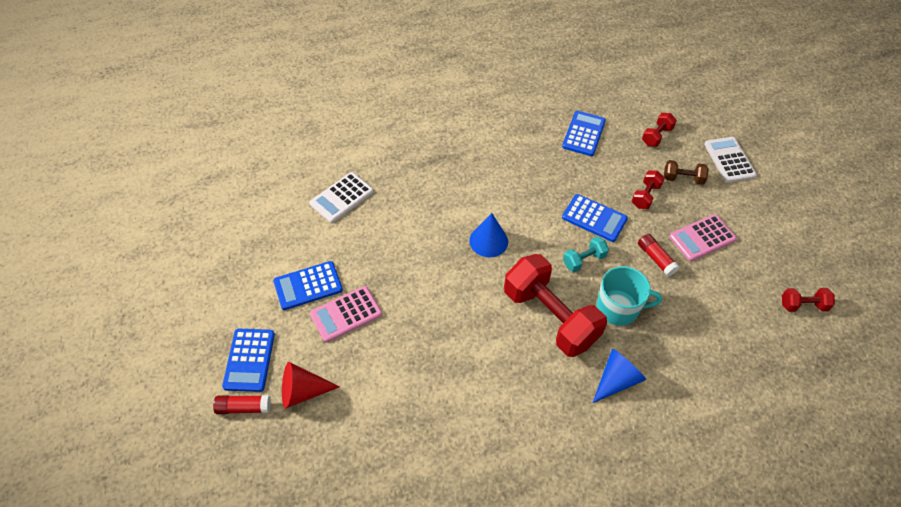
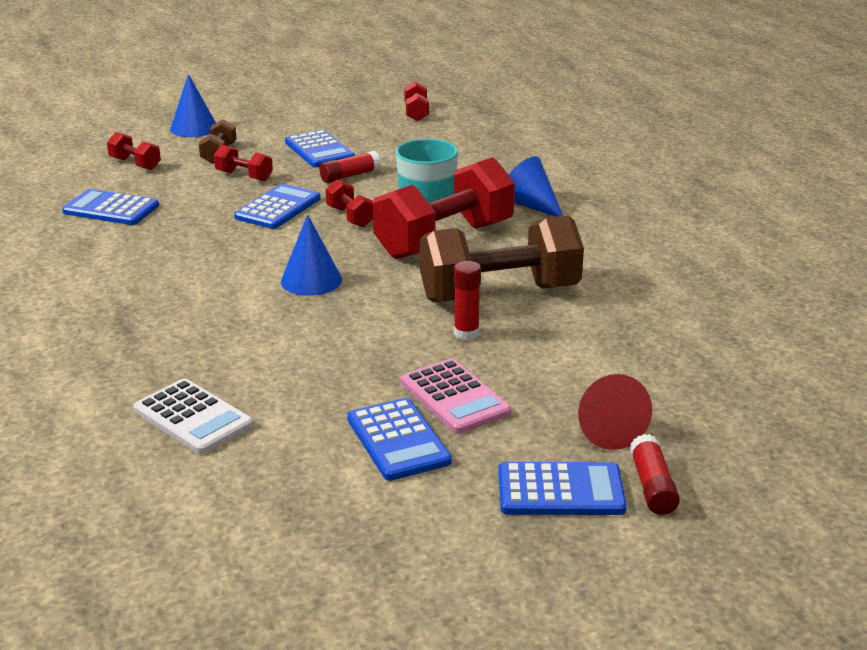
camera: 90 degrees left, 25 degrees down
(417, 324) = (466, 333): none -> red glue stick
(469, 347) = (499, 294): none -> brown dumbbell
(584, 260) = (350, 217): turquoise dumbbell -> red dumbbell
(702, 238) = (319, 150): pink calculator -> blue calculator
(729, 160) = (194, 128): white calculator -> blue cone

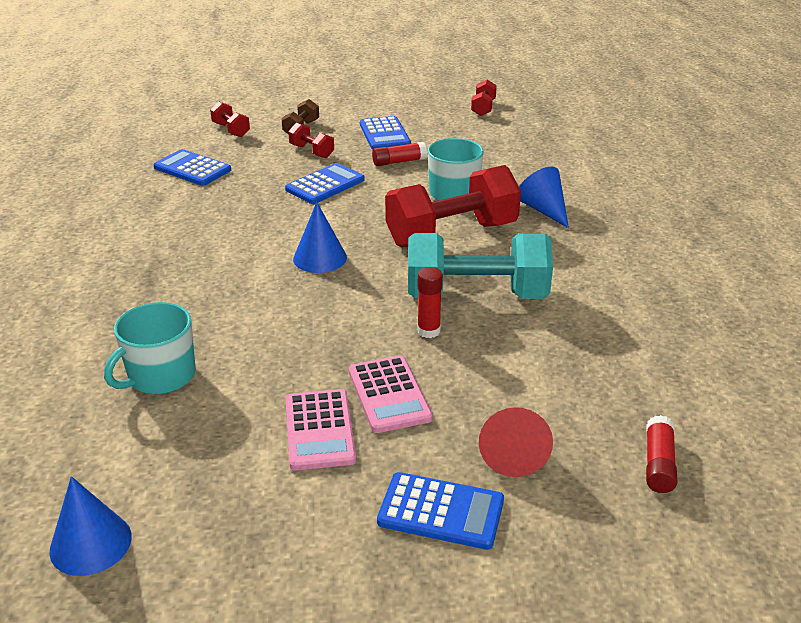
camera: 15 degrees right, 5 degrees up
(193, 418) = (160, 376): white calculator -> turquoise mug
(194, 128) = (292, 102): blue cone -> blue cone (90, 543)
(350, 217) = (381, 201): red dumbbell -> none
(398, 440) = (319, 430): blue calculator -> pink calculator
(499, 294) = (476, 295): brown dumbbell -> turquoise dumbbell
(652, 486) = (529, 524): red glue stick -> red glue stick (658, 463)

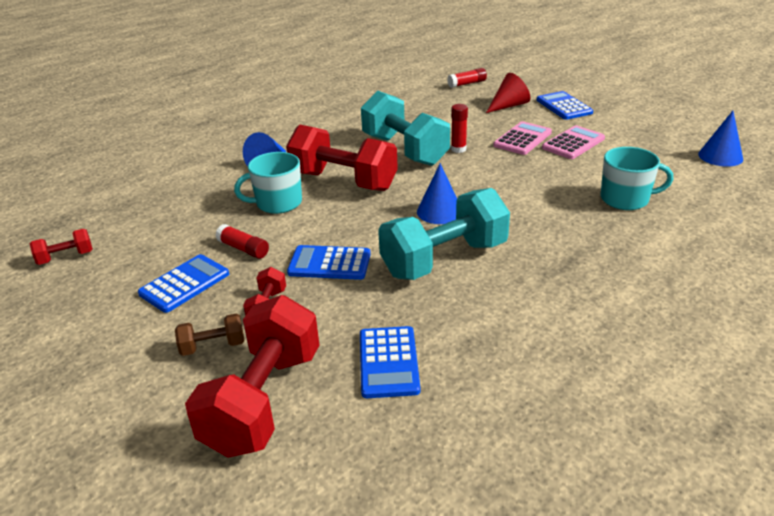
camera: 125 degrees left, 0 degrees up
(231, 130) = (263, 400): red dumbbell -> red dumbbell, size x2.24
(250, 228) = (444, 259): none -> turquoise dumbbell

